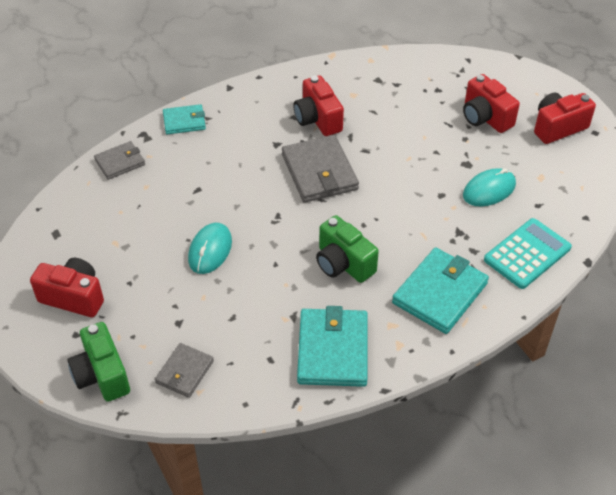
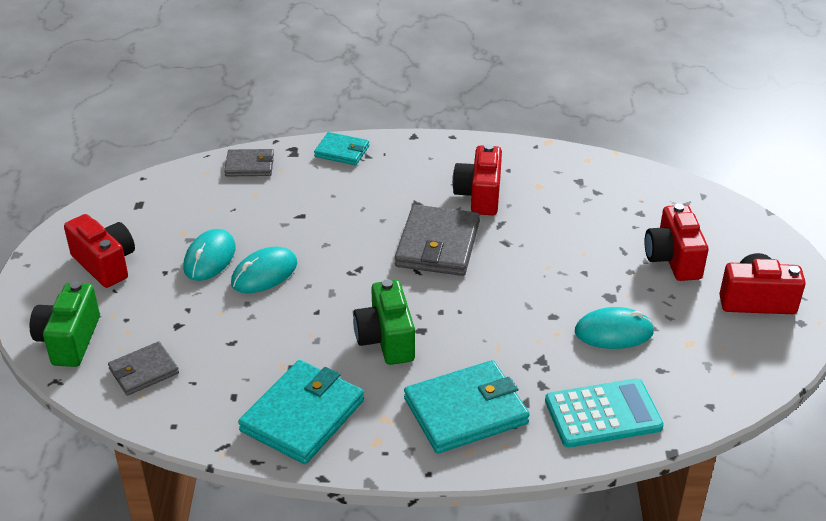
camera: 30 degrees right, 10 degrees down
(156, 255) = (210, 258): none -> turquoise mouse

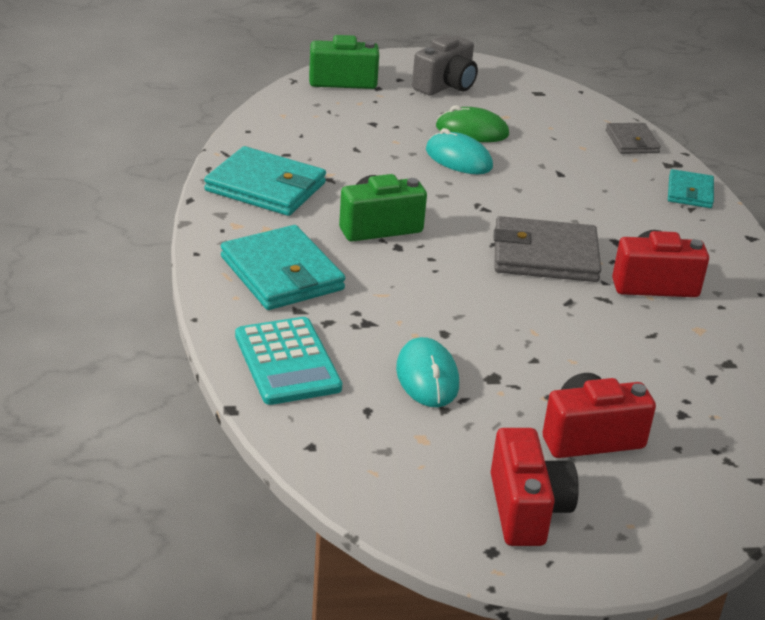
camera: 80 degrees right, 5 degrees down
(105, 264) = (446, 86): red camera -> grey camera
(144, 371) = (311, 113): grey wallet -> none
(210, 258) = (472, 131): turquoise mouse -> green mouse

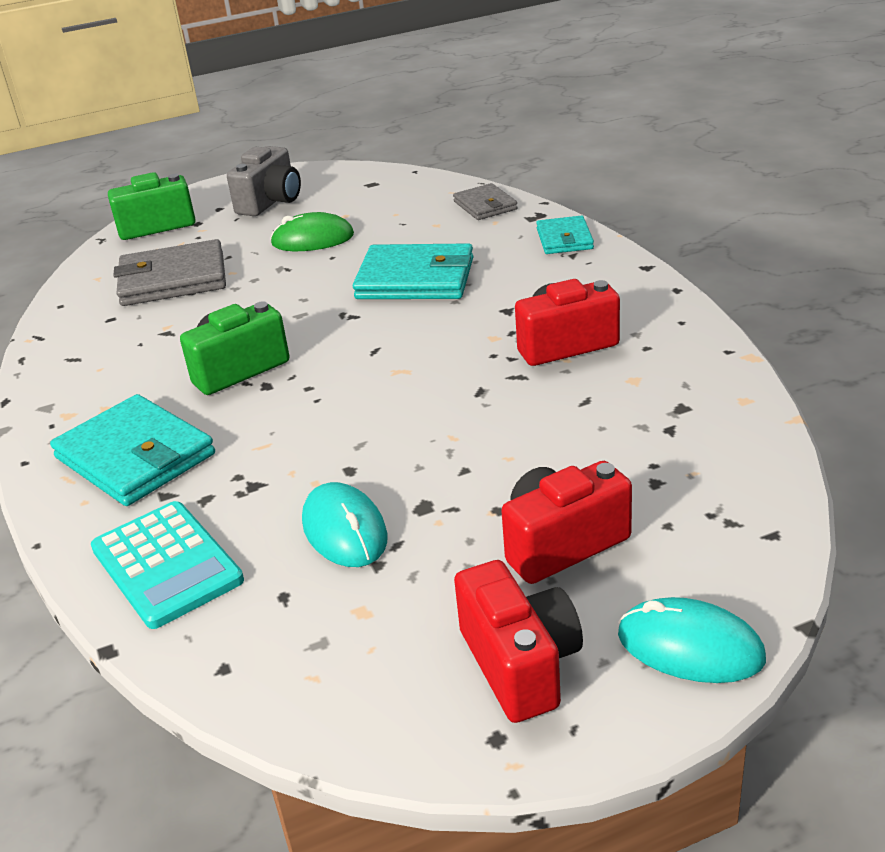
camera: 10 degrees left, 0 degrees up
(265, 187) = (94, 361): turquoise wallet -> turquoise wallet (415, 279)
(458, 159) = (307, 271): turquoise mouse -> turquoise mouse (690, 647)
(545, 255) = (435, 347): grey wallet -> grey wallet (173, 279)

